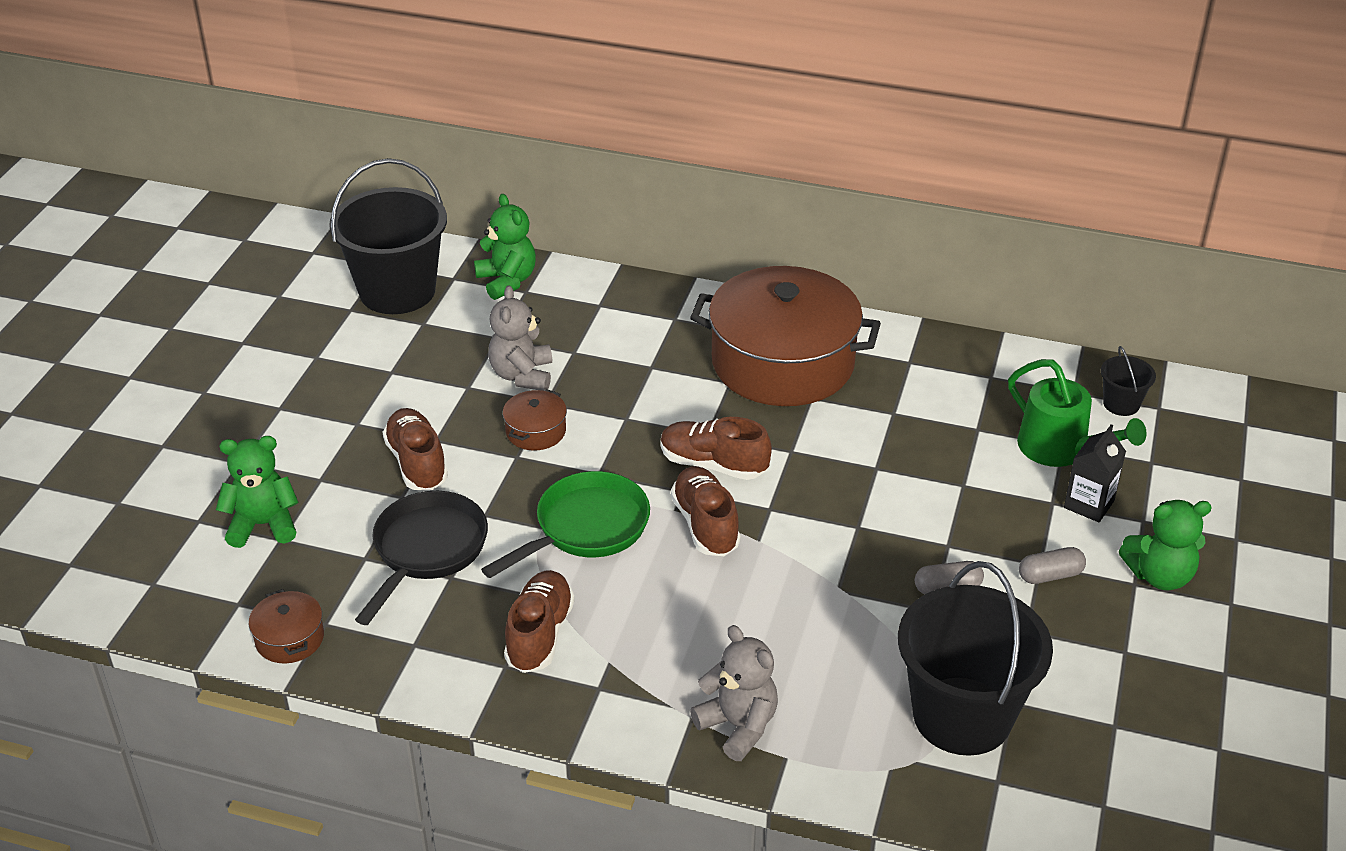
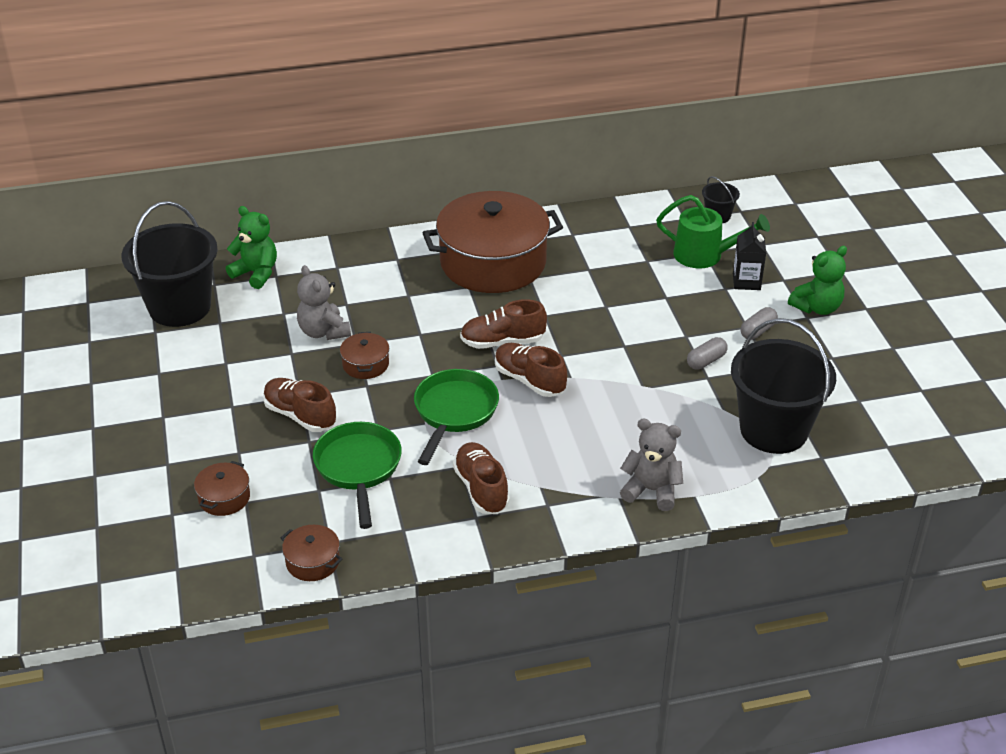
camera: 30 degrees left, 0 degrees up
(263, 525) = (224, 498): green teddy bear -> brown pot
(427, 551) = (358, 468): black pan -> green pan

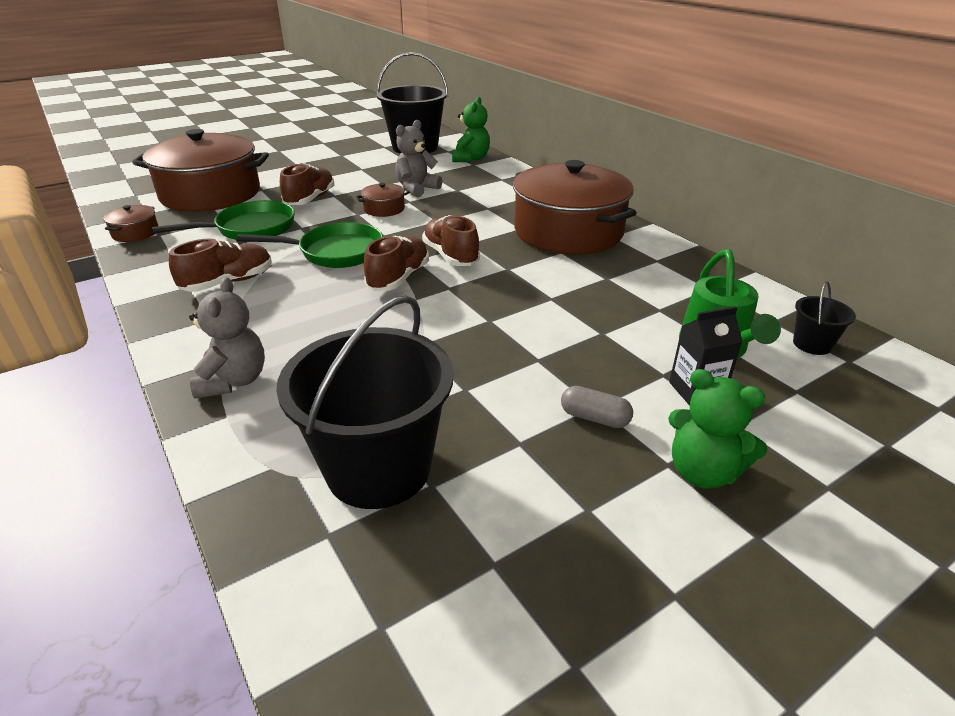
camera: 70 degrees right, 5 degrees down
(224, 498) = (210, 194): brown pot -> brown pot, size x2.48
(706, 361) = (498, 383): grey capsule -> none

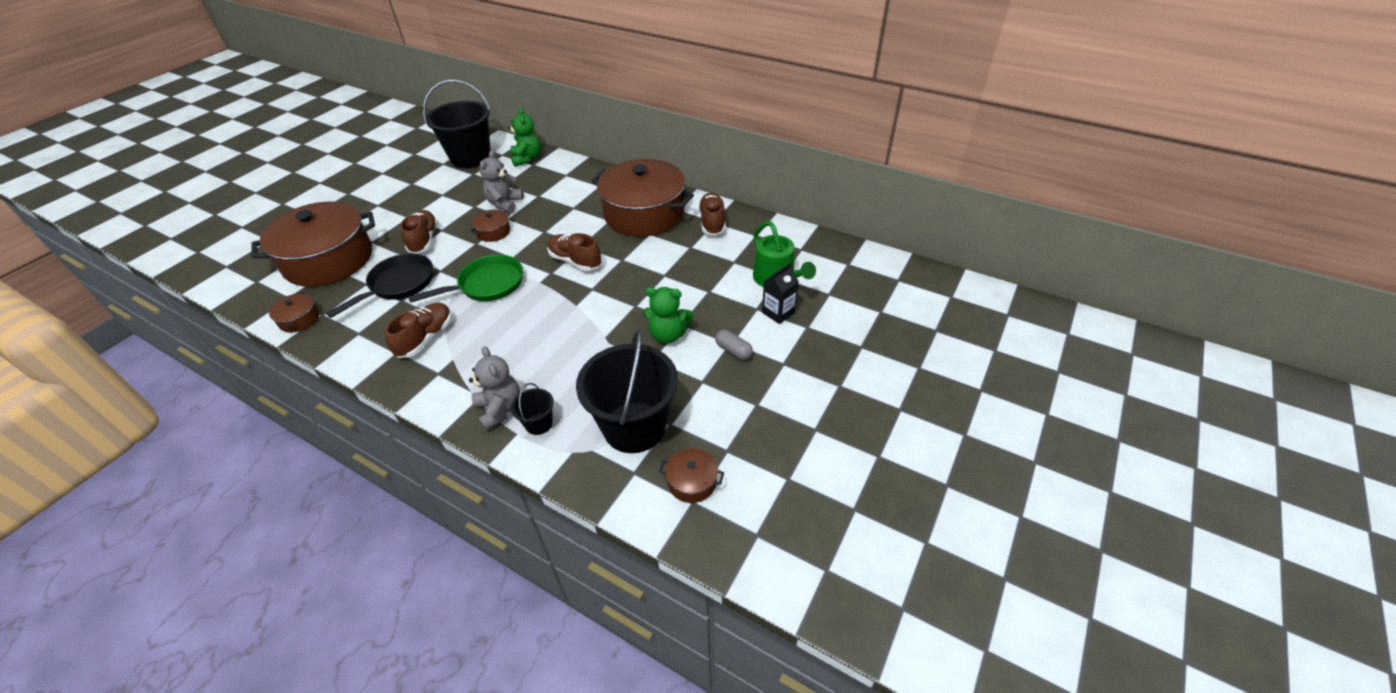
camera: 25 degrees left, 10 degrees up
(250, 229) = (398, 285): green pan -> black pan
(399, 278) = (551, 292): brown shoe -> brown shoe (712, 222)
(403, 591) = (692, 482): none -> brown pot
(594, 418) = (733, 350): grey capsule -> grey capsule turned 45 degrees clockwise
(702, 472) = (801, 361): green teddy bear -> green teddy bear (668, 335)
(812, 344) = (826, 259): black bucket -> black bucket (539, 423)

